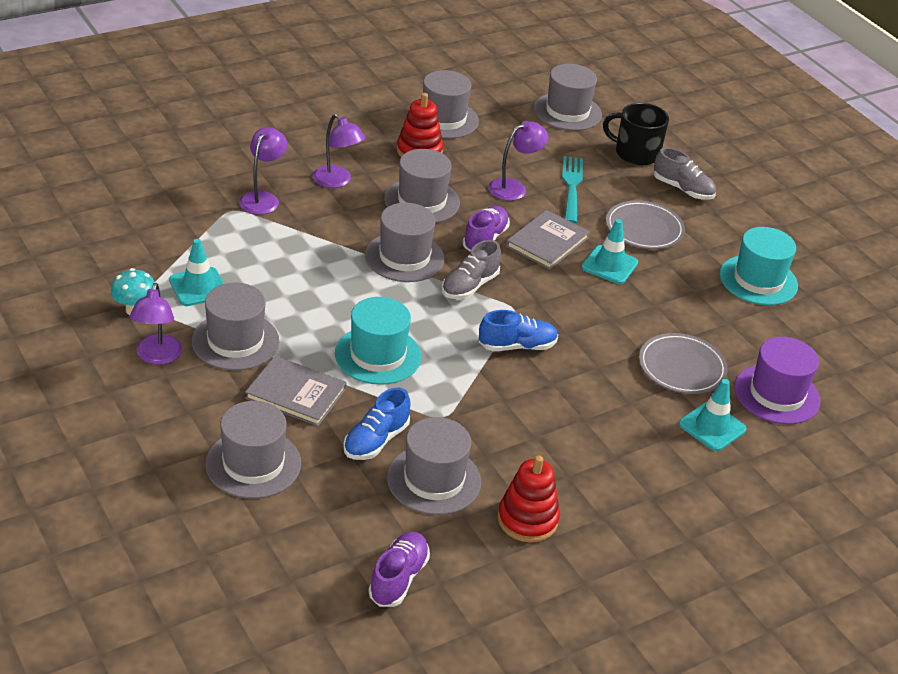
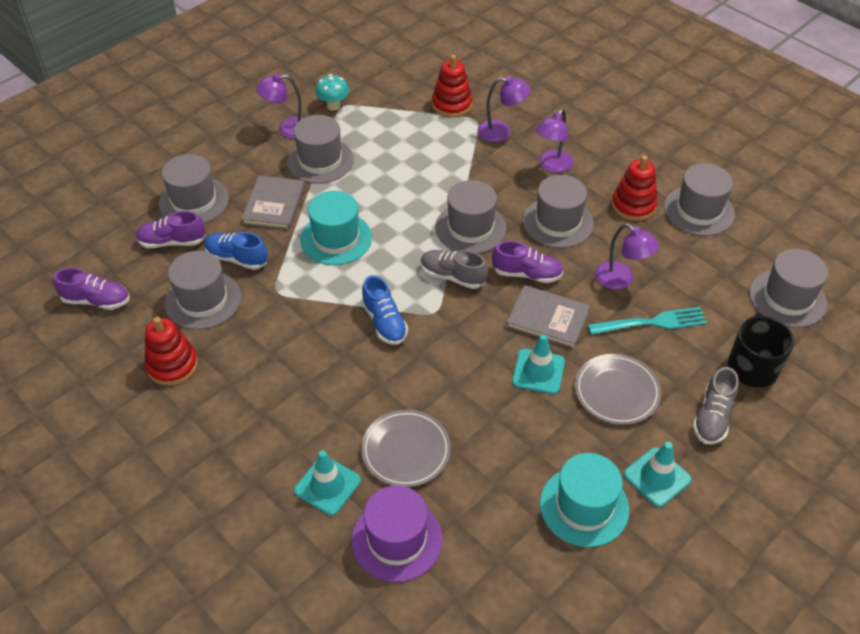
camera: 80 degrees right, 10 degrees up
(193, 220) = (452, 104): none -> red stacking toy
(198, 287) = (373, 128): turquoise traffic cone -> turquoise traffic cone (657, 477)
(321, 494) = (172, 242): none -> purple shoe

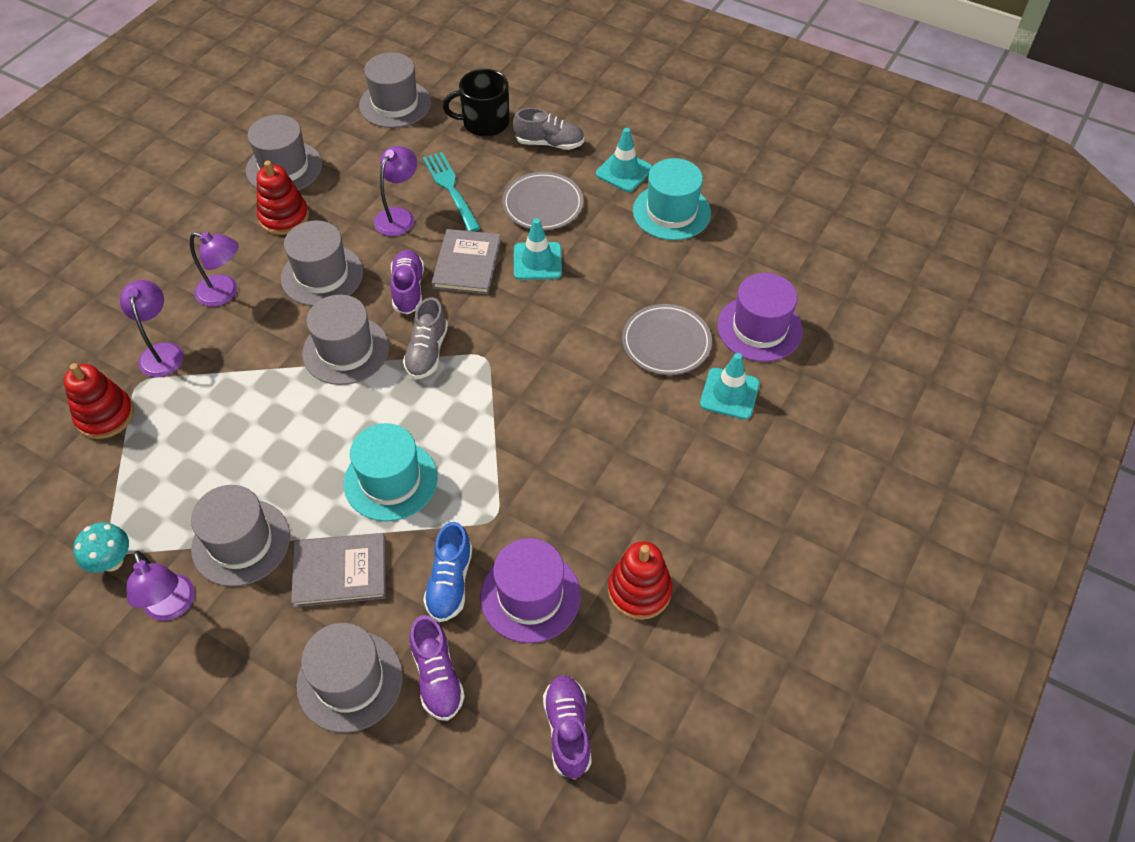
camera: 105 degrees left, 5 degrees up
(203, 300) = (530, 596): grey hat -> purple hat
(384, 322) = (511, 398): blue shoe -> none

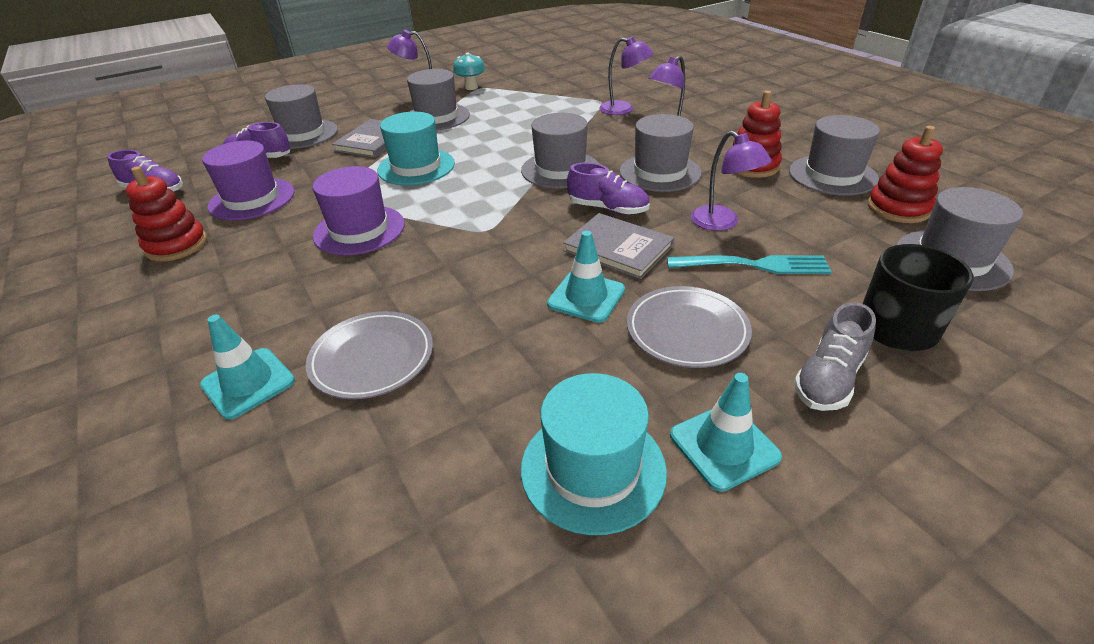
camera: 120 degrees right, 15 degrees down
(105, 416) = (582, 91): red stacking toy -> red stacking toy (898, 208)
(427, 352) = (521, 203): grey shoe -> none
(450, 582) = (309, 173): blue shoe -> none
(759, 328) = (291, 466): purple hat -> purple hat (359, 230)

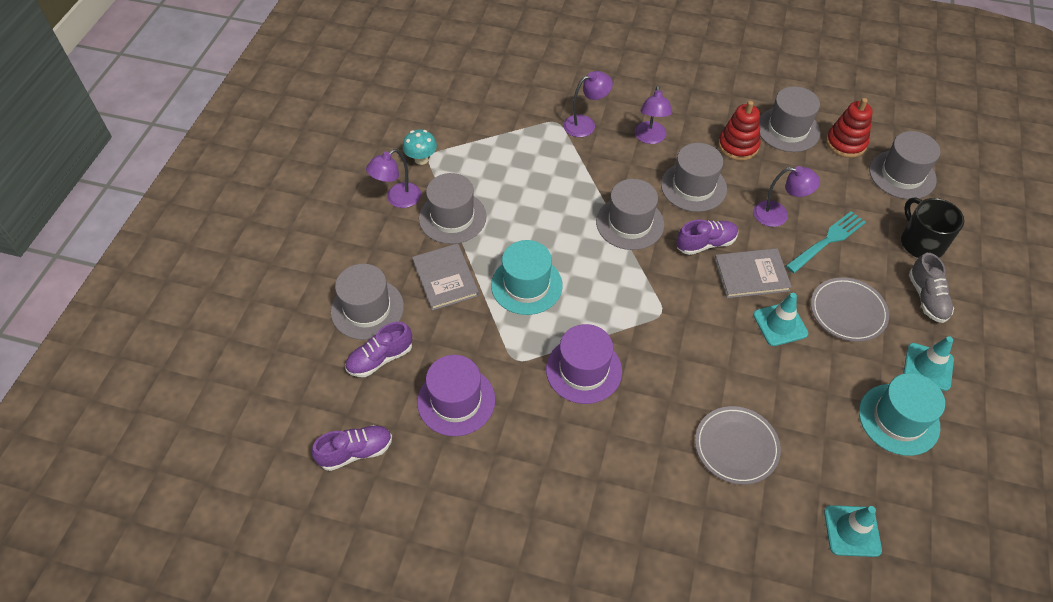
camera: 45 degrees left, 15 degrees up
(176, 245) = (480, 477): red stacking toy -> none
(248, 383) = (701, 512): turquoise traffic cone -> turquoise traffic cone (852, 531)

